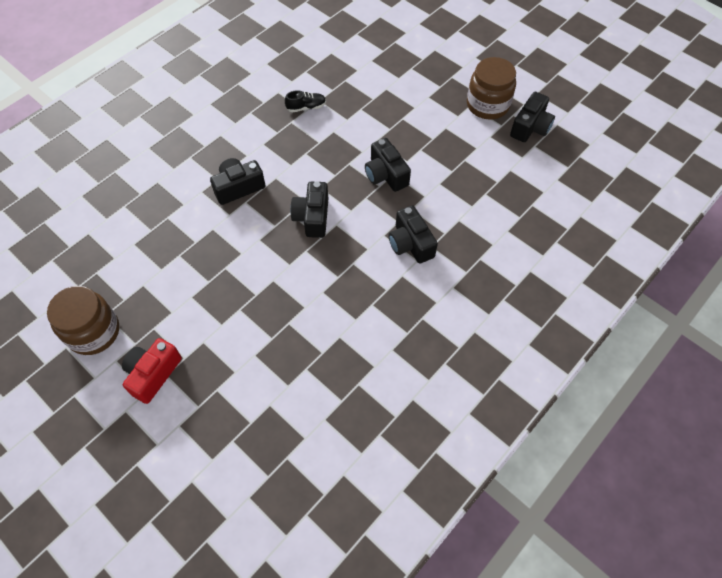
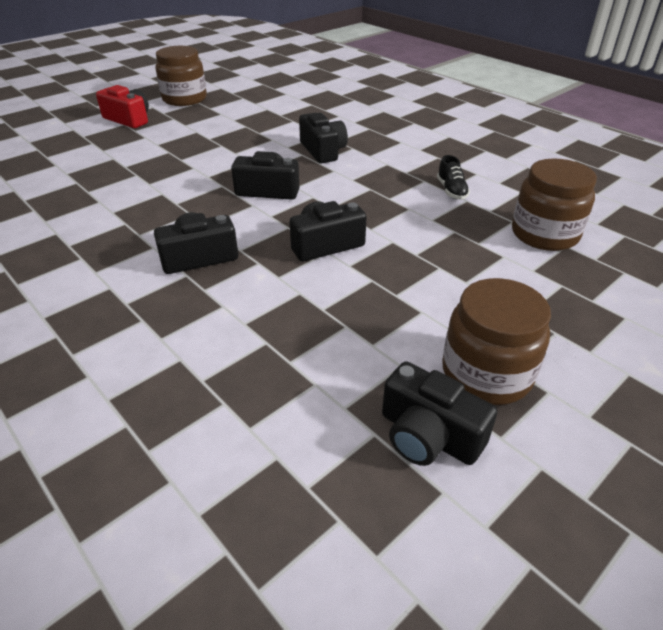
camera: 95 degrees right, 20 degrees down
(360, 67) = (544, 234): none -> brown jar

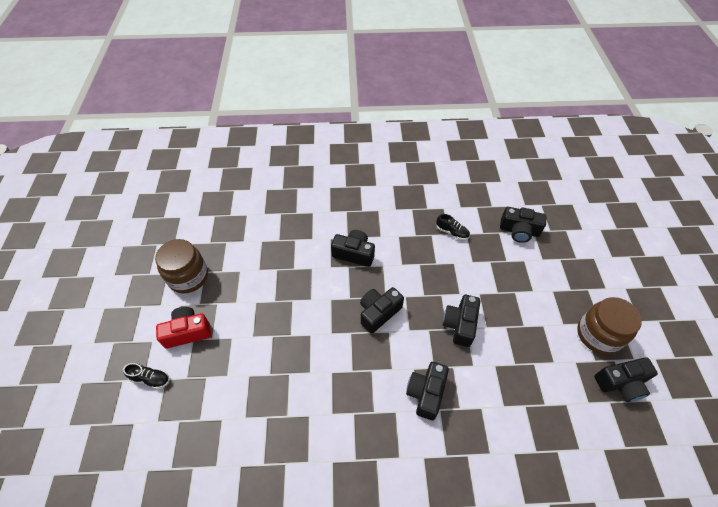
camera: 50 degrees left, 15 degrees up
(67, 124) = (150, 378): none -> black shoe
(544, 234) = (519, 231): brown jar -> black camera

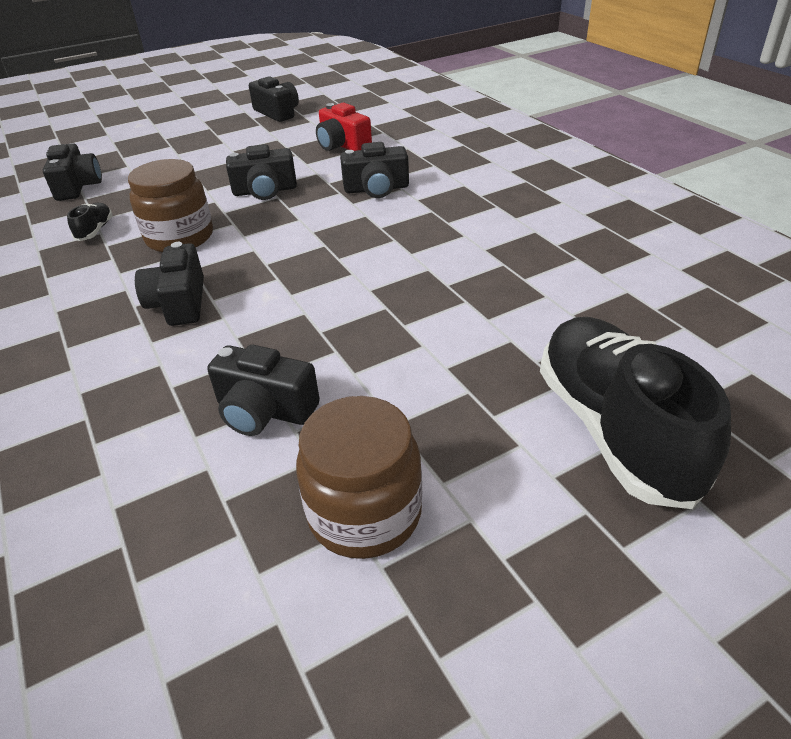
camera: 115 degrees left, 15 degrees down
(150, 378) = (614, 429): black shoe -> black shoe, size x2.50
(187, 332) = (488, 431): red camera -> red camera (342, 145)
(378, 313) = (287, 247): black camera -> black camera (264, 410)
(598, 335) = (226, 127): brown jar -> brown jar (180, 237)

